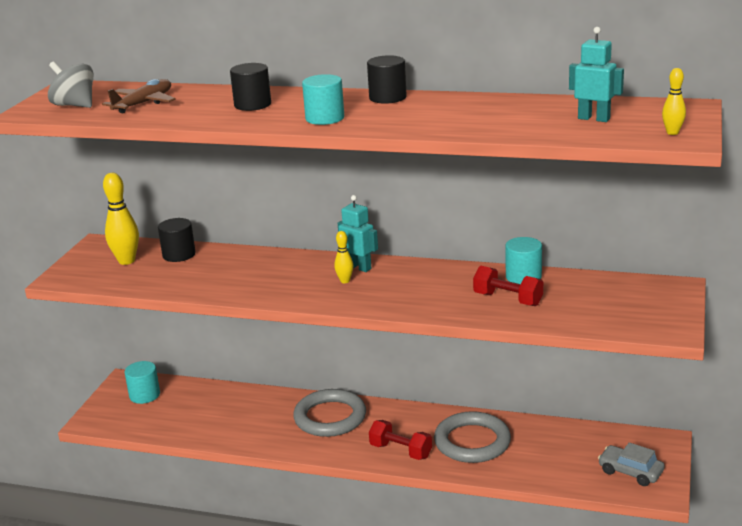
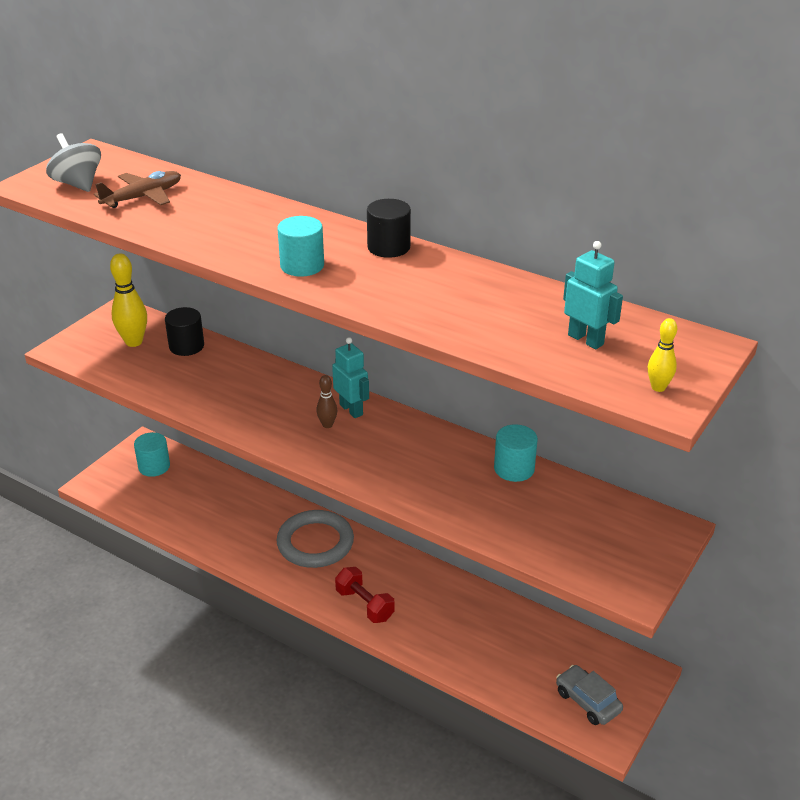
camera: 15 degrees right, 10 degrees up
(252, 105) = (245, 225): black cylinder -> none
(345, 281) = (327, 425): yellow bowling pin -> brown bowling pin
(472, 442) = (441, 614): grey ring -> none
(508, 299) = (479, 496): red dumbbell -> none

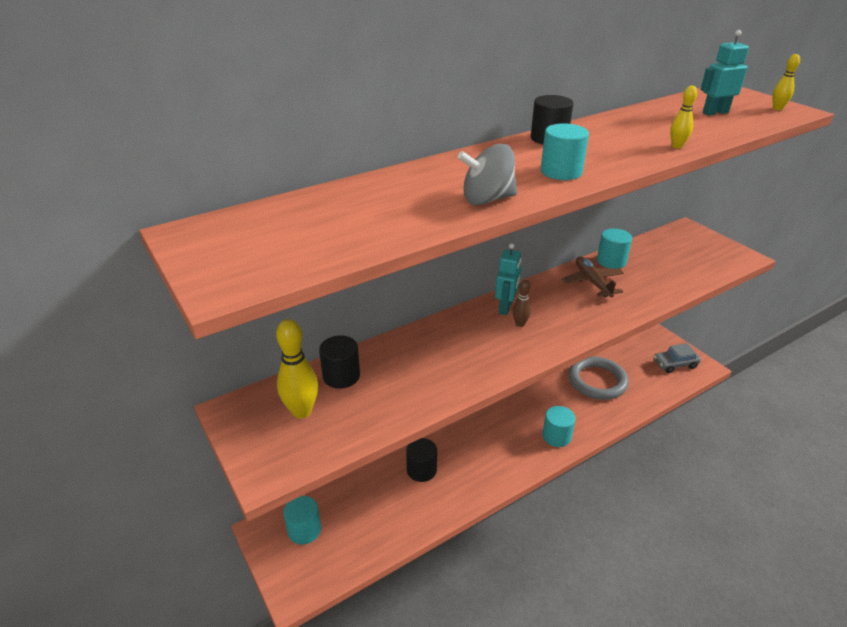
camera: 65 degrees left, 0 degrees up
(78, 184) = (267, 252): grey spinning top -> grey spinning top (487, 199)
(143, 197) = (348, 219): brown plane -> brown plane (592, 282)
(258, 514) = (421, 470): none -> black cylinder
(315, 543) = (476, 444): grey ring -> grey ring (597, 381)
(351, 410) = (505, 308): turquoise robot -> turquoise robot turned 120 degrees clockwise
(364, 605) = (556, 436): red dumbbell -> turquoise cylinder
(430, 321) = (677, 146): none -> yellow bowling pin

